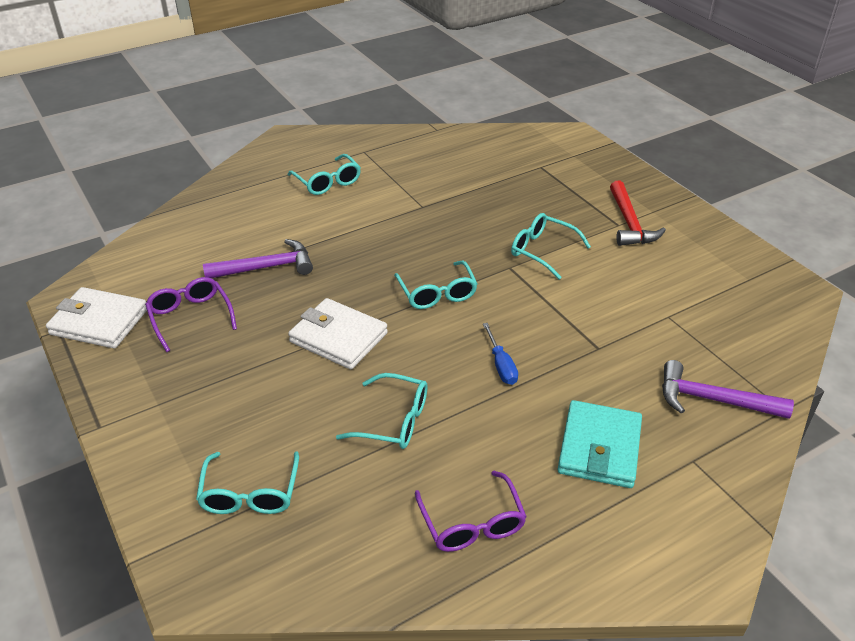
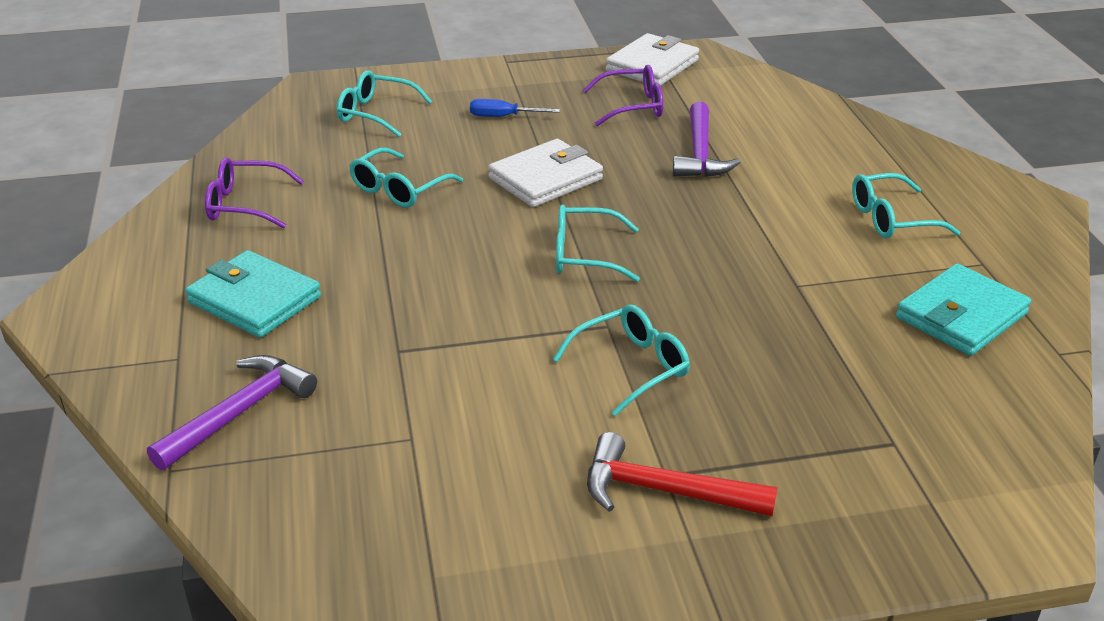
camera: 110 degrees right, 5 degrees down
(420, 155) = (961, 315): none -> turquoise wallet
(501, 365) = (425, 270): blue screwdriver -> blue screwdriver (503, 117)

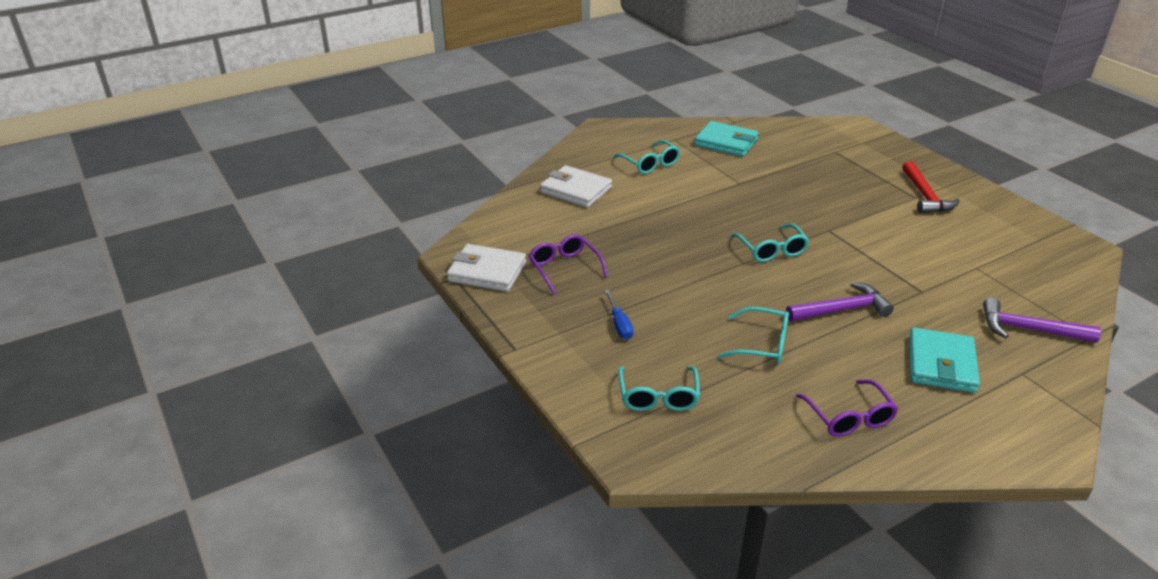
camera: 110 degrees left, 0 degrees up
(546, 179) = (697, 283): white wallet -> white wallet (576, 190)
(632, 367) = (854, 217): turquoise glasses -> none
(700, 153) = (617, 230): purple hammer -> purple hammer (842, 310)

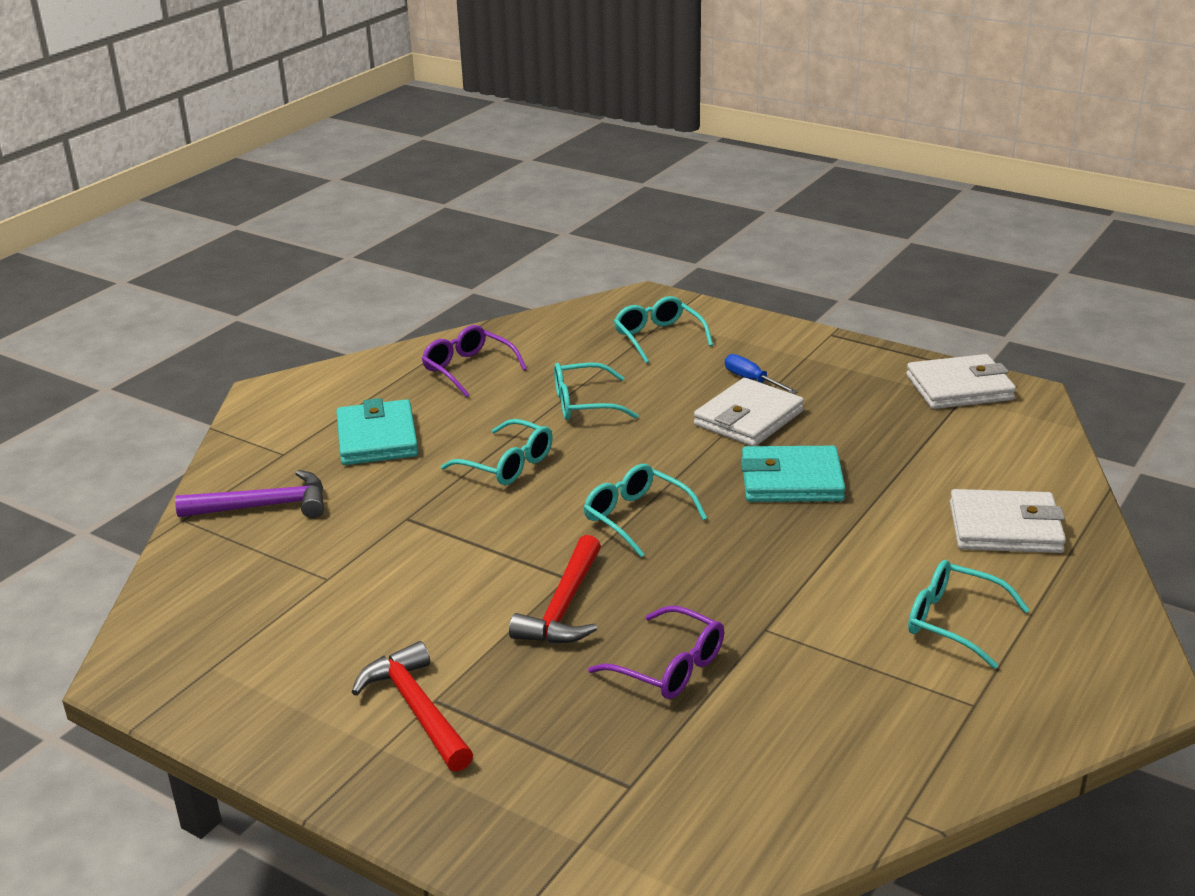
camera: 155 degrees right, 5 degrees down
(564, 268) = (878, 416): purple glasses -> purple glasses (669, 667)
(650, 294) = (748, 418): none -> white wallet
(726, 142) = (868, 733): turquoise wallet -> turquoise wallet (791, 480)
(837, 217) = (564, 606): none -> red hammer
(842, 310) = (507, 464): purple hammer -> turquoise glasses

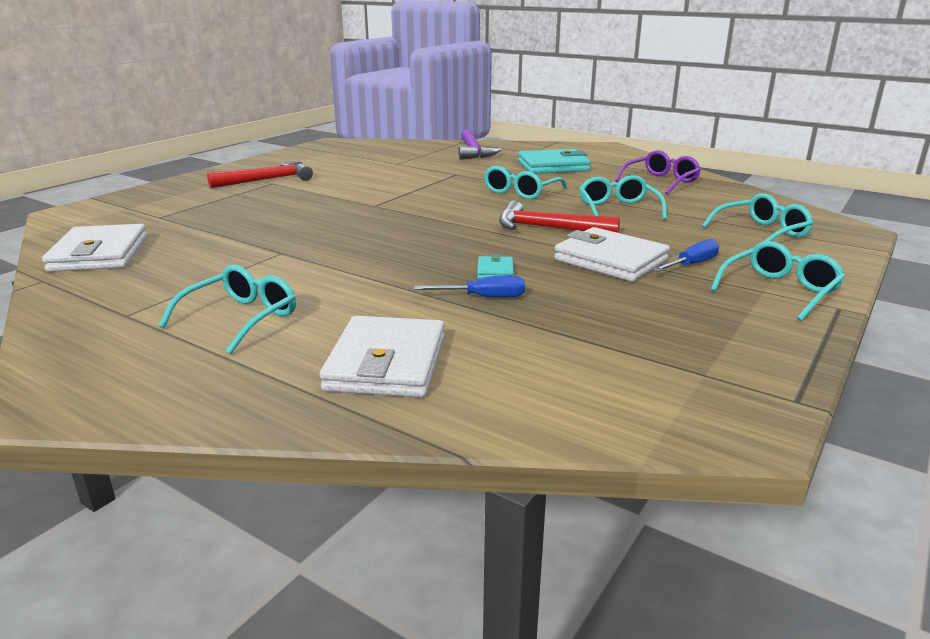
camera: 90 degrees right, 5 degrees down
(564, 606) = (342, 204): red hammer -> red hammer (548, 228)
(636, 517) = (444, 221): turquoise glasses -> turquoise glasses (779, 291)
(669, 667) = (259, 227): purple glasses -> none
(791, 480) = (495, 271): turquoise wallet -> turquoise wallet, size x0.46
(858, 486) = (483, 297): none -> blue screwdriver
(959, 388) = (734, 375): white wallet -> white wallet (99, 254)

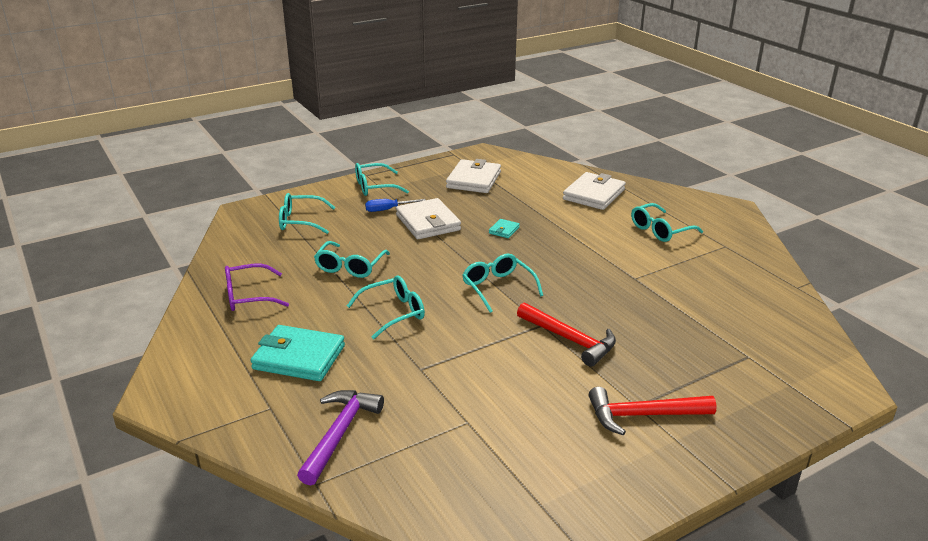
camera: 155 degrees left, 5 degrees up
(99, 254) = (774, 308): white wallet -> white wallet (474, 180)
(442, 220) = (498, 287): none -> turquoise glasses
(483, 297) = (526, 215): blue screwdriver -> none
(548, 228) = (430, 258): red hammer -> red hammer (570, 340)

